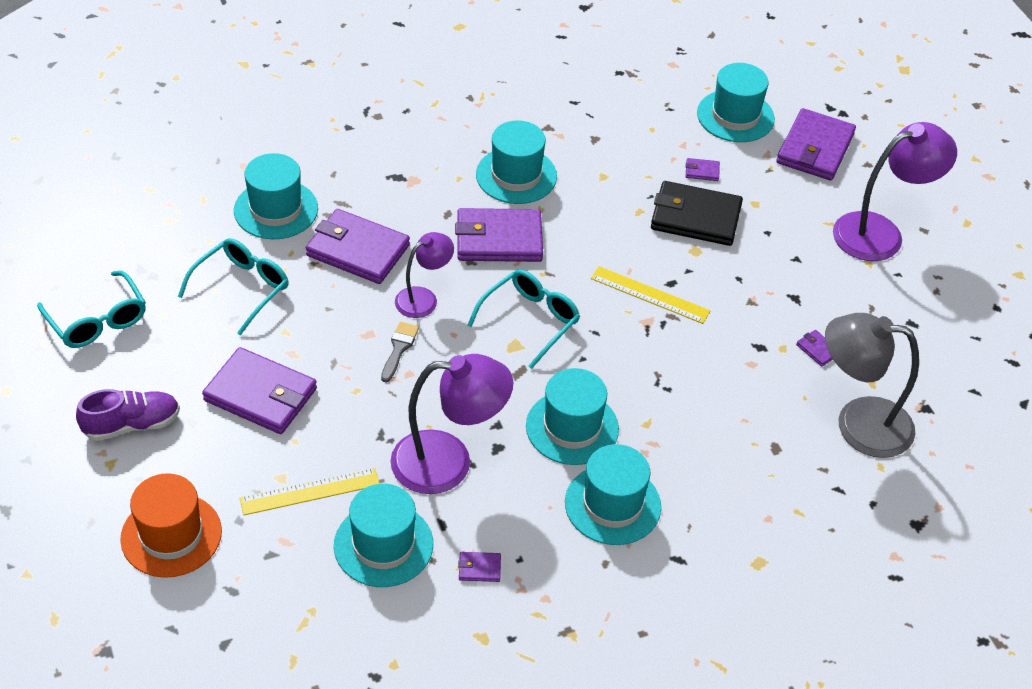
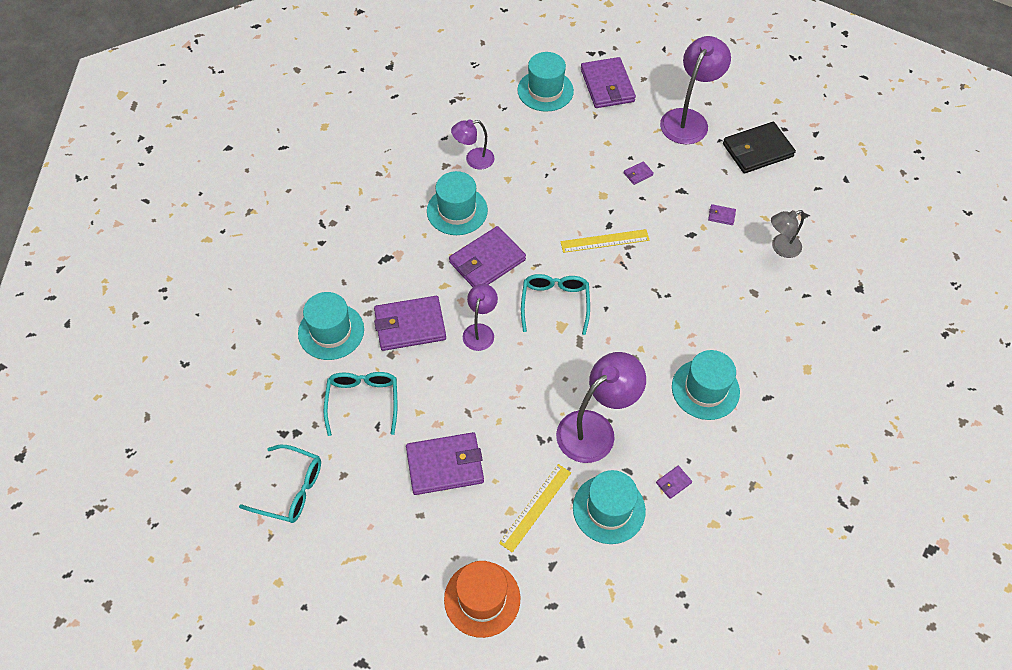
camera: 35 degrees left, 10 degrees up
(132, 425) = (385, 545): purple shoe -> none
(399, 348) = (497, 375): grey brush -> none
(572, 427) = (640, 356): turquoise hat -> none
(584, 139) = (473, 160): none -> purple lamp
(695, 217) = (583, 173): black wallet -> black wallet (757, 150)
(702, 171) = (560, 140): purple wallet -> purple wallet (638, 174)
(858, 424) = (780, 248): grey lamp -> grey lamp, size x0.58

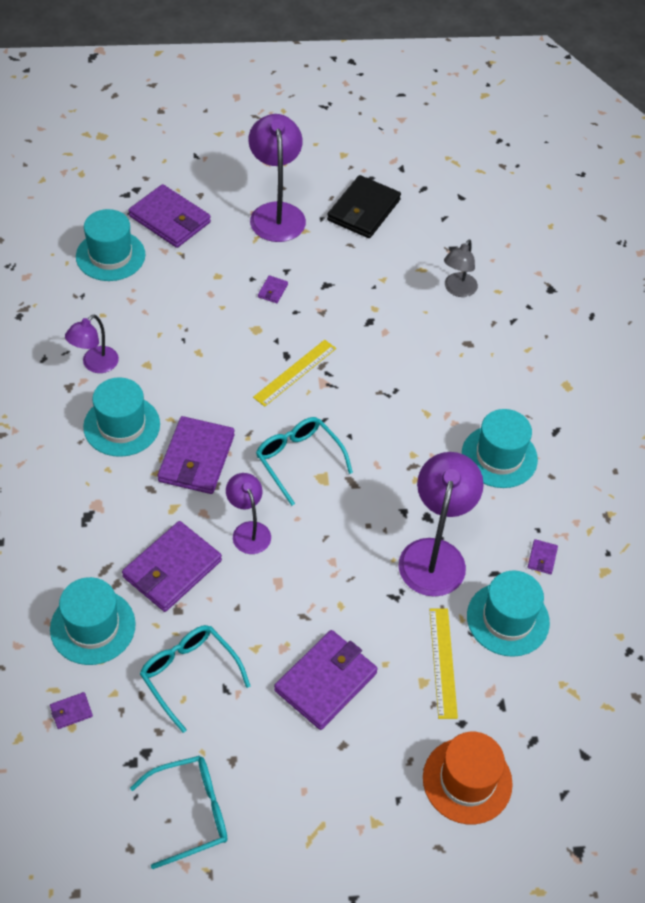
camera: 40 degrees left, 5 degrees down
(721, 216) = (382, 289): purple wallet -> purple wallet (71, 711)

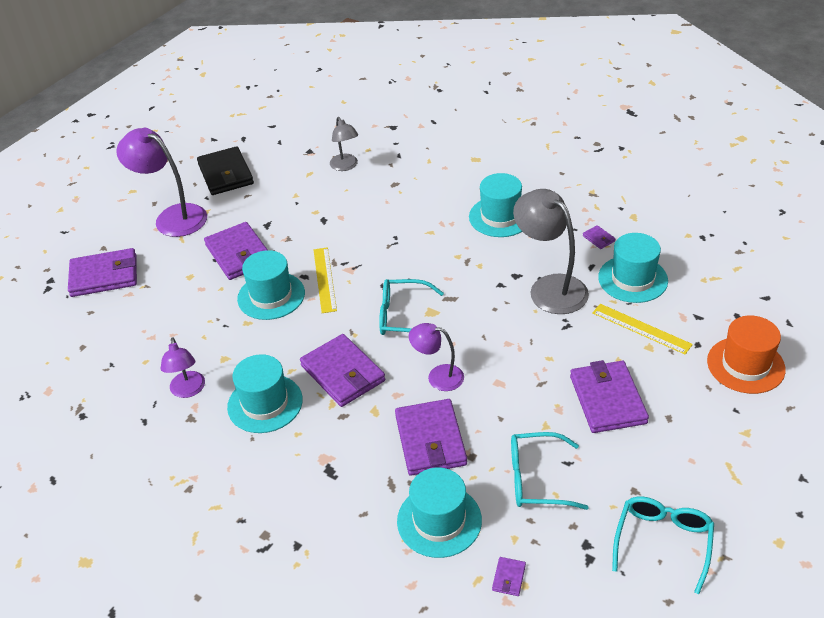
camera: 45 degrees left, 10 degrees down
(110, 256) = (94, 327): turquoise hat -> turquoise hat (271, 296)
(272, 291) = (239, 254): purple wallet -> purple wallet, size x2.42
(434, 554) = (550, 287): purple lamp -> grey lamp

